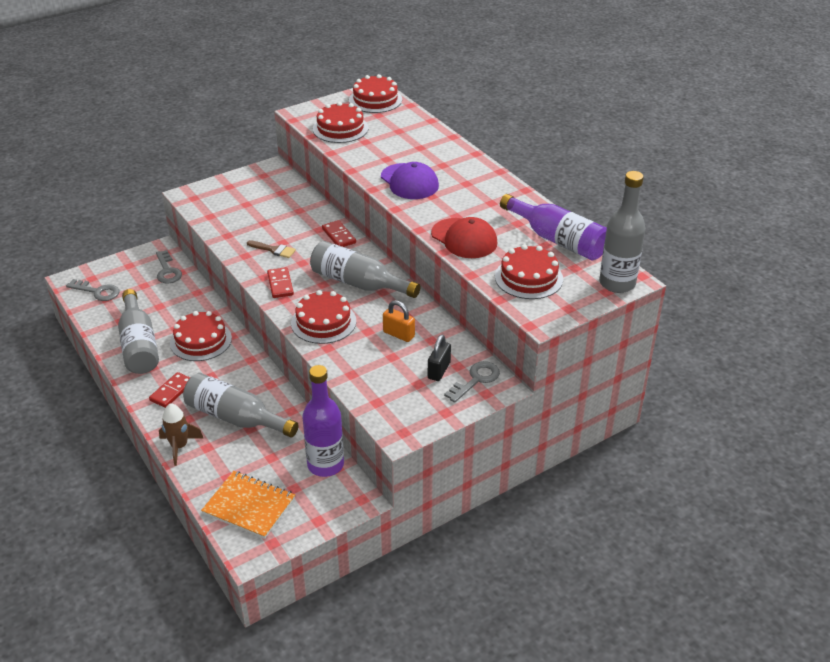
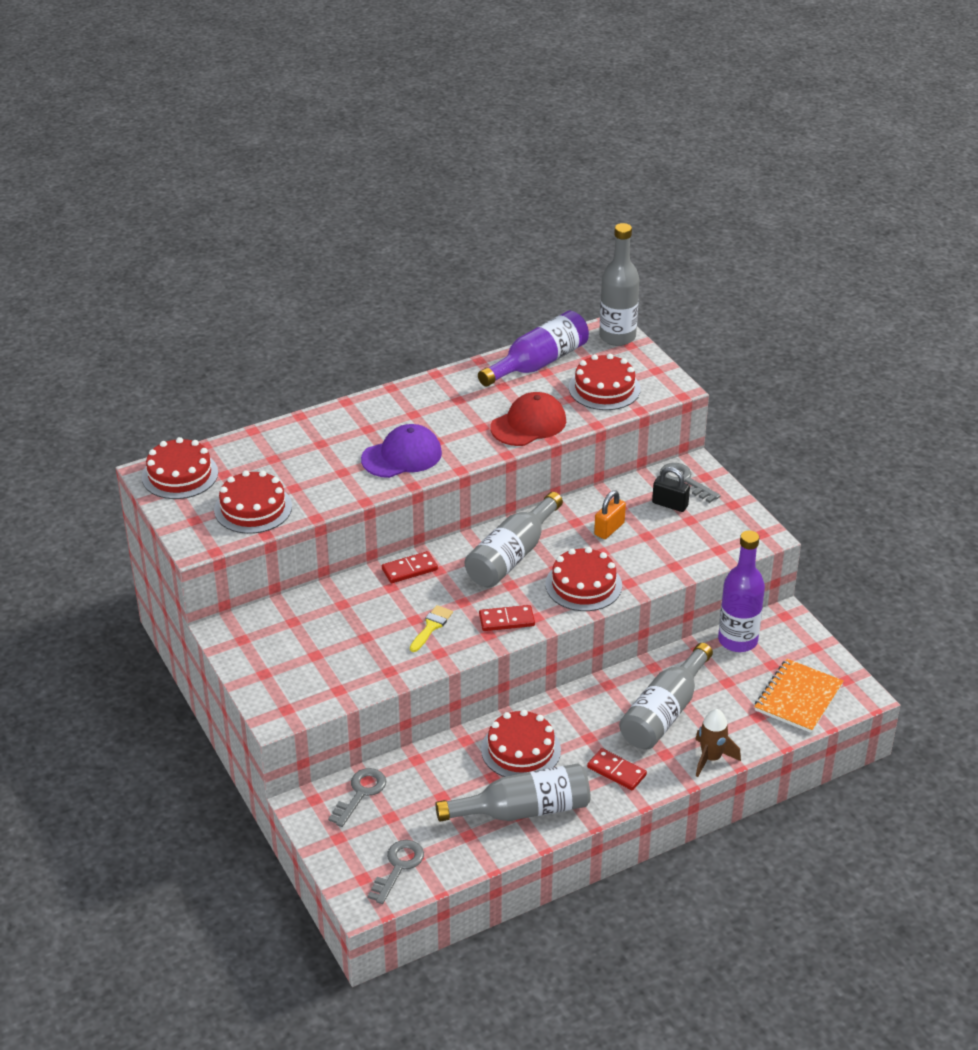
camera: 85 degrees left, 0 degrees up
(167, 271) = (360, 793): grey key -> grey key turned 45 degrees counterclockwise
(274, 250) = (431, 626): brown brush -> yellow brush

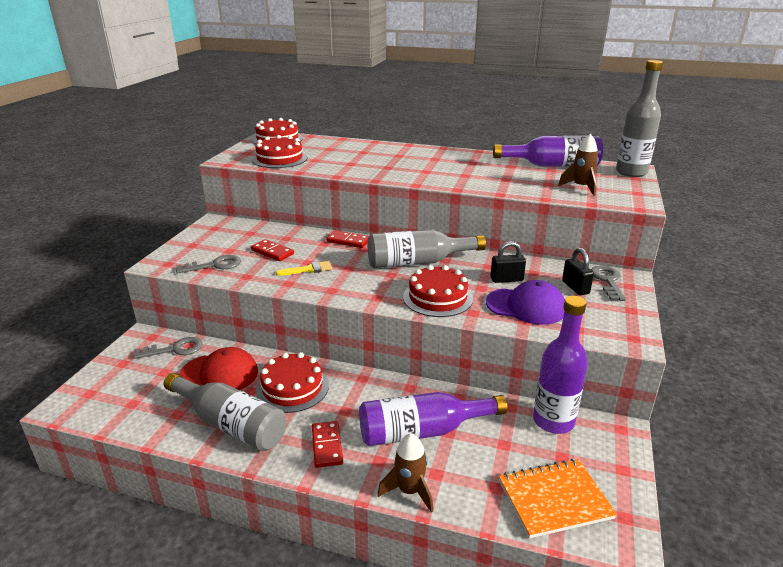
camera: 45 degrees right, 10 degrees down
(398, 867) = (113, 402): grey key -> grey key (215, 265)
(402, 456) = (394, 169): purple cap -> purple cap (526, 306)
(506, 620) = (355, 289): red domino -> red domino (272, 252)
(528, 424) = (497, 183): red cap -> red cap (219, 373)
(604, 388) = (581, 187): red cake -> brown rocket
(609, 529) = (506, 279): orange padlock -> black padlock
(664, 712) = (422, 431): grey bottle -> purple bottle

